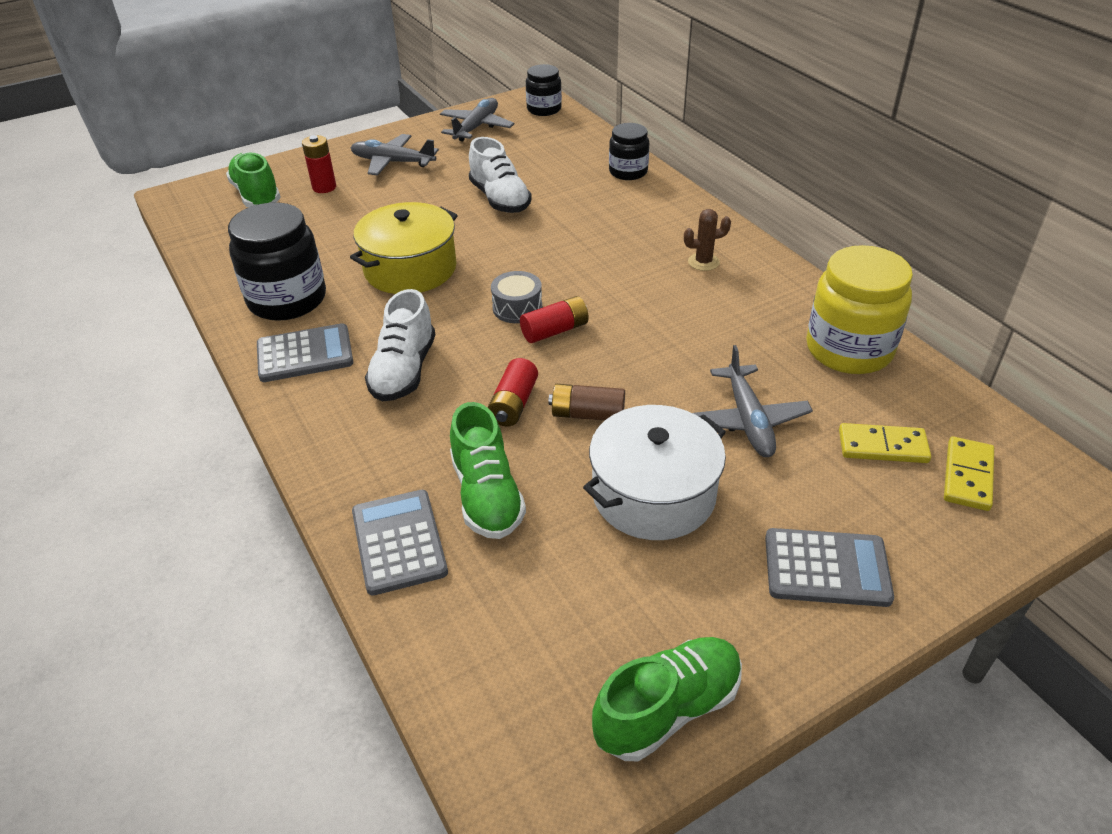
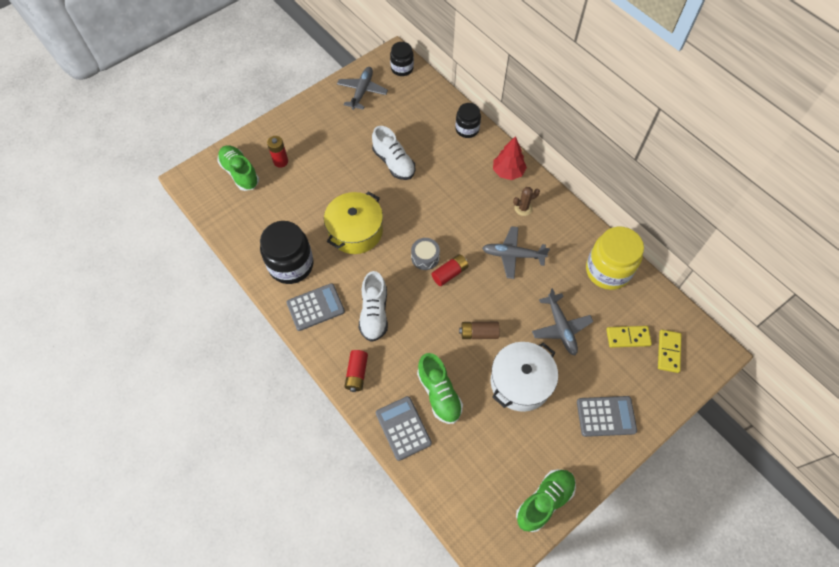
camera: 10 degrees left, 20 degrees up
(392, 162) = (317, 132): grey plane -> grey plane (512, 255)
(513, 404) = (439, 330): red battery -> red battery (357, 373)
(685, 220) = (508, 172): none -> red tree

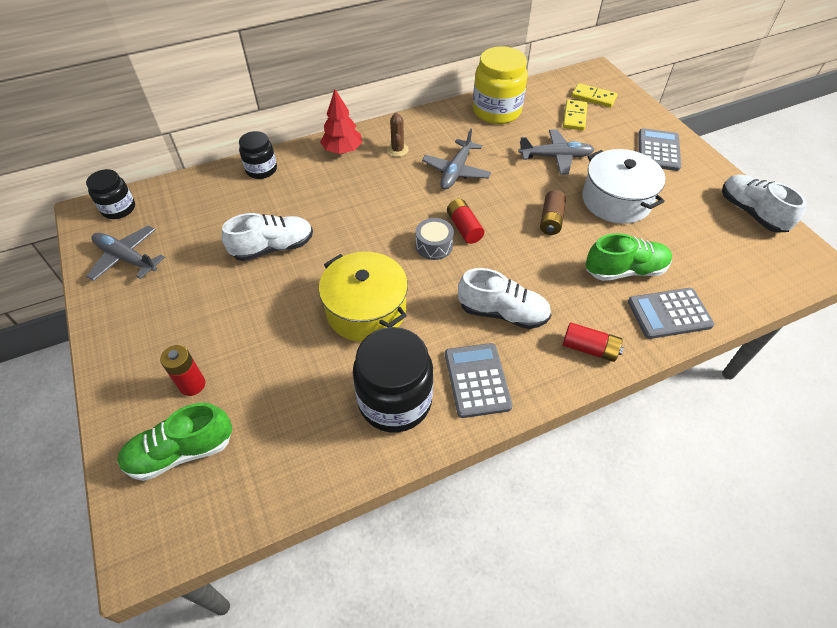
camera: 75 degrees left, 10 degrees down
(544, 501) = (751, 213): green shoe -> white shoe

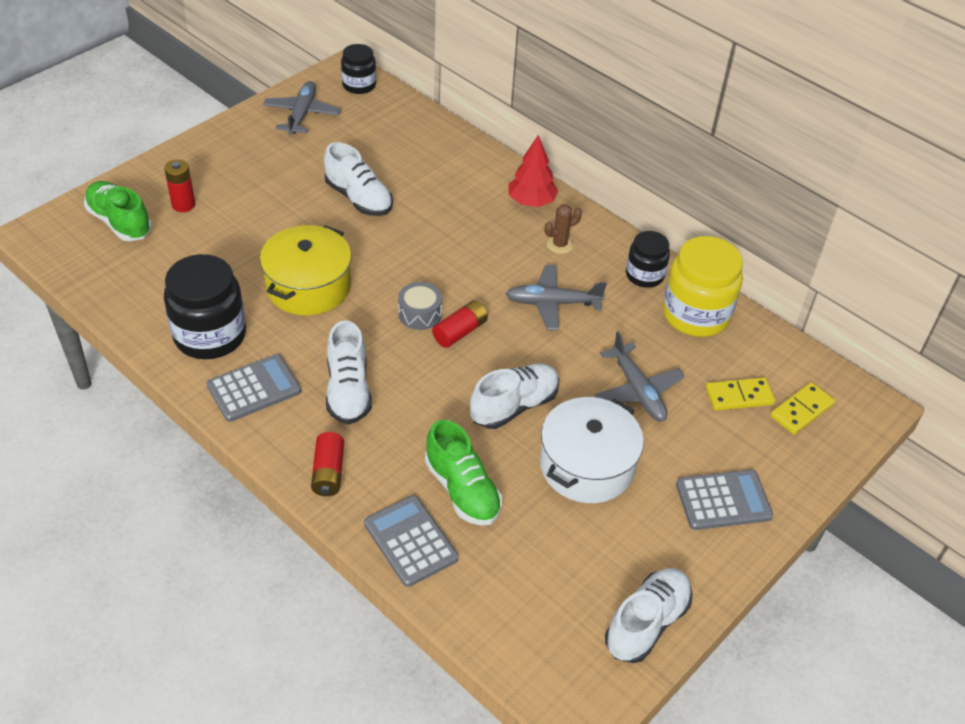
camera: 65 degrees right, 5 degrees down
(261, 170) = (464, 153): black jar -> black jar (644, 275)
(551, 220) = (514, 406): brown battery -> white shoe
(593, 97) = (801, 410): yellow domino -> yellow domino turned 45 degrees clockwise

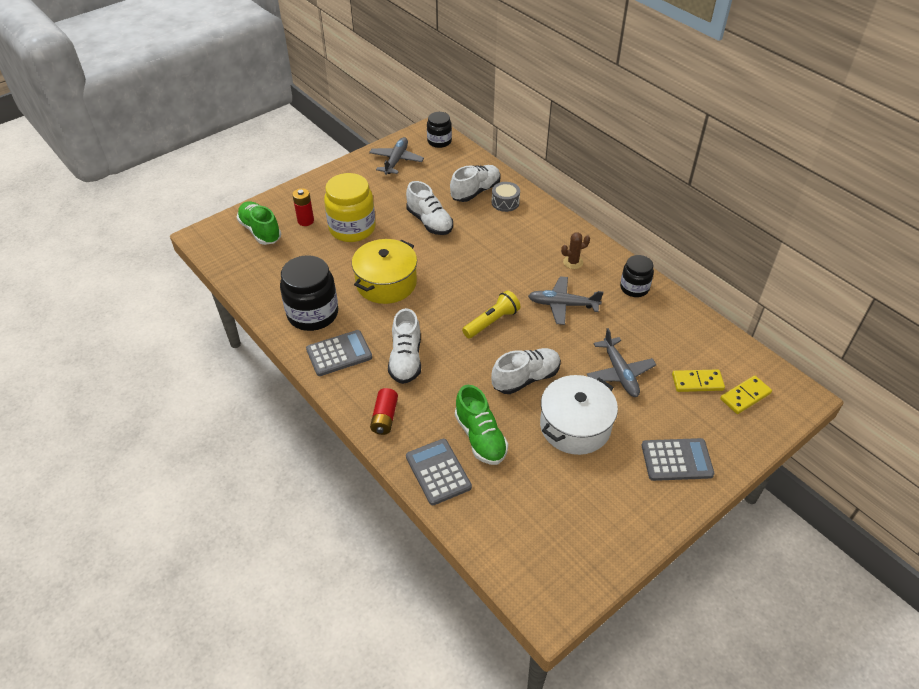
camera: 10 degrees right, 0 degrees up
(420, 314) = (464, 307): grey drum -> grey drum (505, 202)
(460, 332) = (492, 322): red battery -> yellow flashlight
(531, 202) = (555, 230): red tree -> none
(646, 623) = (608, 548): white shoe -> white shoe (475, 191)
(695, 314) = (670, 319): yellow jar -> yellow jar (352, 228)

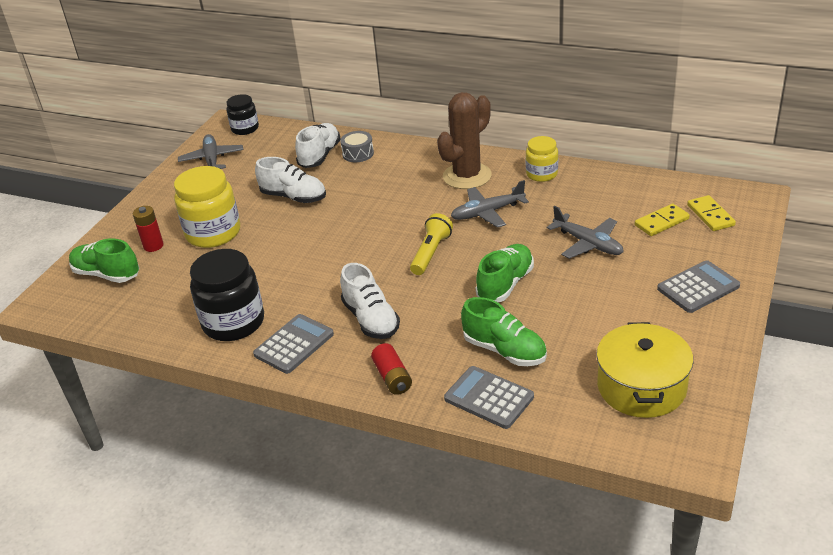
camera: 25 degrees left, 10 degrees down
(386, 283) = (292, 264): yellow pot -> yellow pot (641, 387)
(526, 378) = (505, 284): white shoe -> green shoe
(573, 262) = (467, 176): brown cactus -> brown cactus, size x2.21
(575, 426) = (585, 302): white pot -> none
(634, 288) = (541, 174): black jar -> yellow jar
(745, 396) = (710, 215): yellow domino -> yellow domino turned 45 degrees counterclockwise

